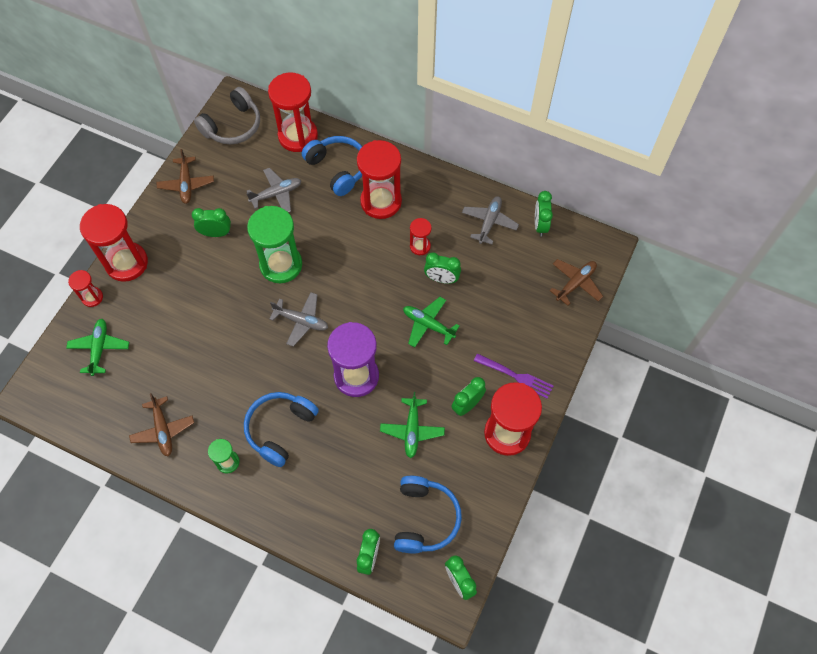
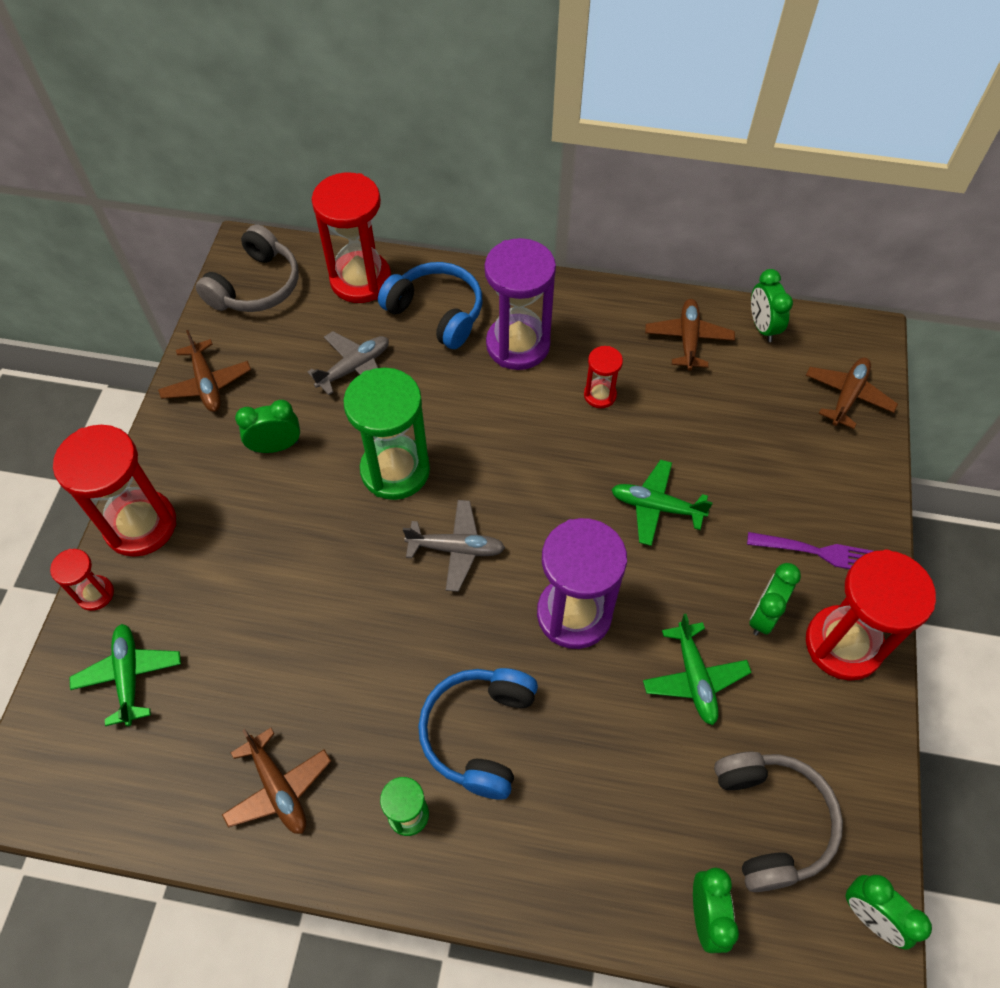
camera: 15 degrees left, 5 degrees down
(381, 202) = (518, 345): red hourglass -> purple hourglass
(424, 518) = (771, 821): blue headphones -> grey headphones
(441, 279) = (650, 435): green clock -> none
(489, 222) = (688, 339): grey plane -> brown plane

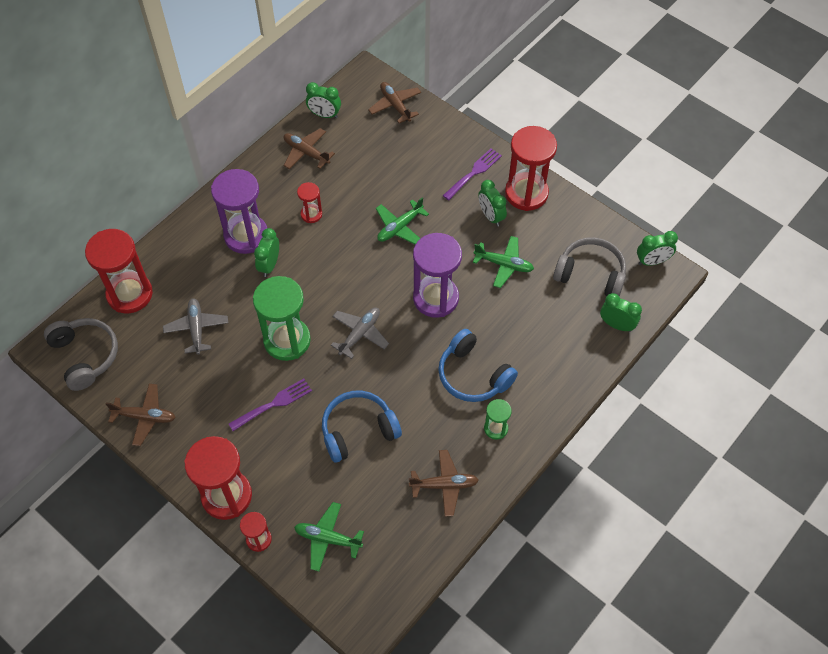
camera: 60 degrees left, 0 degrees up
(276, 446) = (223, 396): green clock -> green clock (269, 265)
(295, 506) = (274, 404): none -> purple fork
(436, 313) = (189, 265): blue headphones -> blue headphones (358, 430)

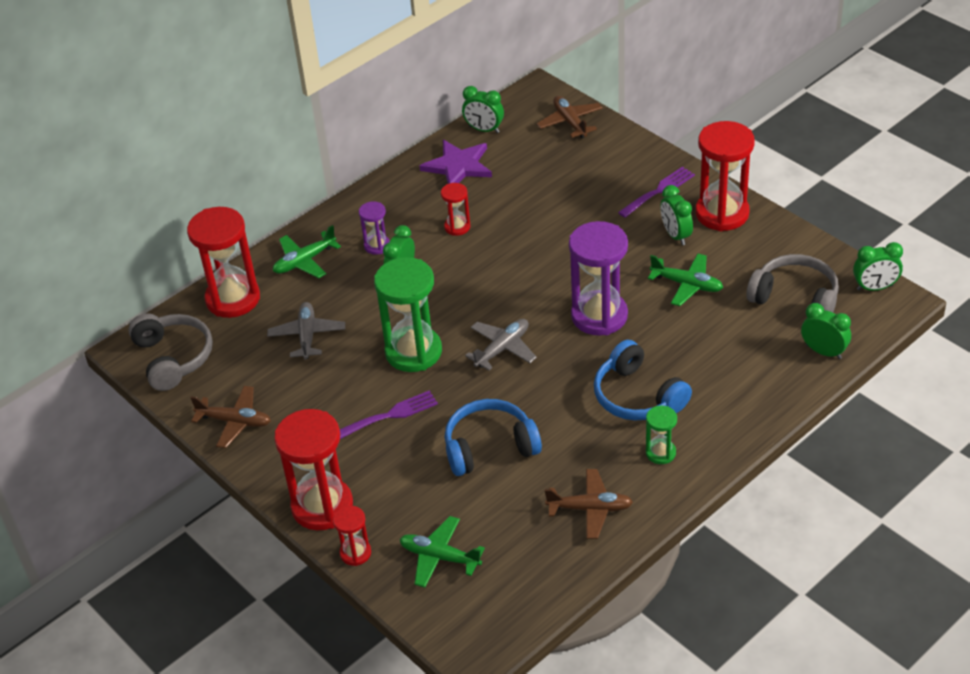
camera: 10 degrees right, 15 degrees down
(246, 236) = (377, 246): purple hourglass -> purple hourglass, size x0.49
(306, 153) = (458, 166): brown plane -> purple star
(400, 227) = (562, 243): green plane -> green plane (304, 261)

